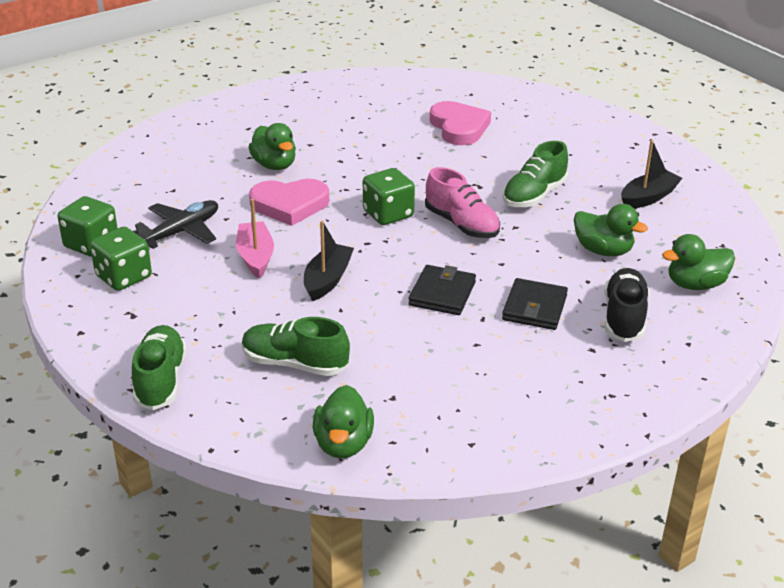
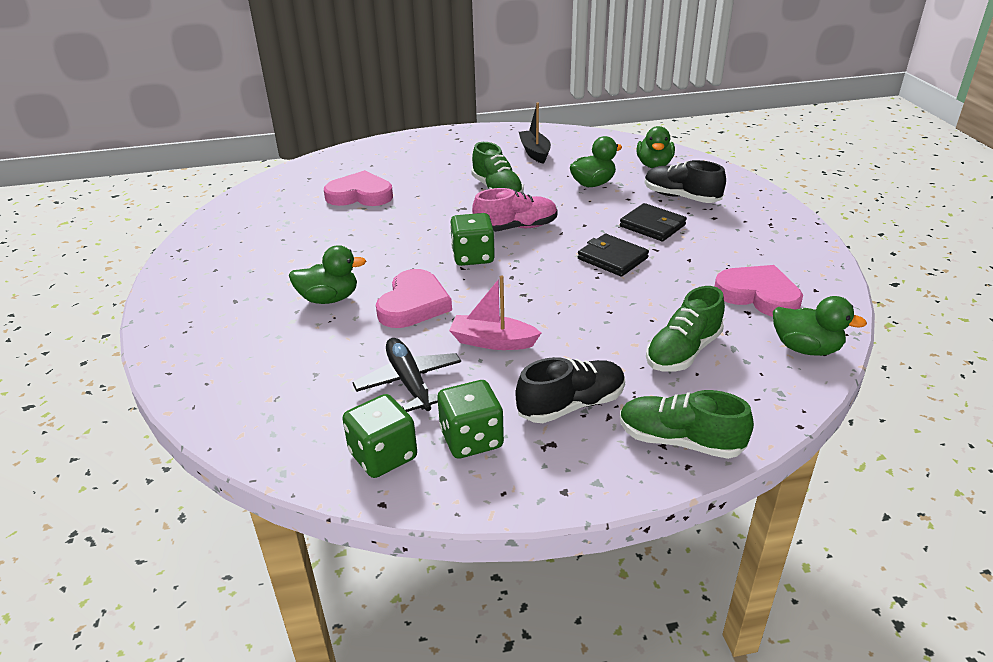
camera: 65 degrees left, 0 degrees up
(185, 315) = (571, 405): none -> black shoe
(327, 280) = (558, 308): black boat -> none
(431, 401) = (758, 295): none -> pink heart

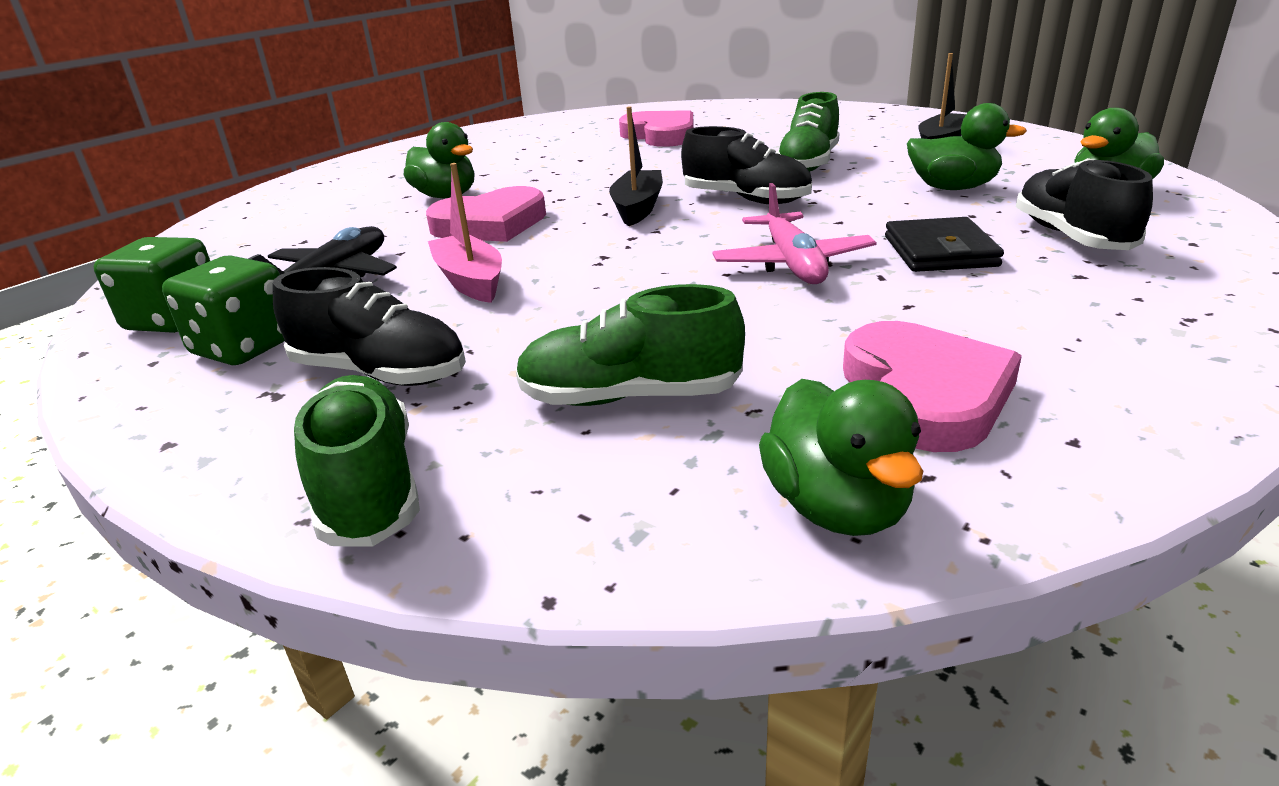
camera: 50 degrees right, 5 degrees down
(473, 257) = (638, 208): green dice -> black boat
(516, 228) = (746, 199): pink shoe -> black shoe
(612, 258) = (792, 263): black wallet -> pink plane

